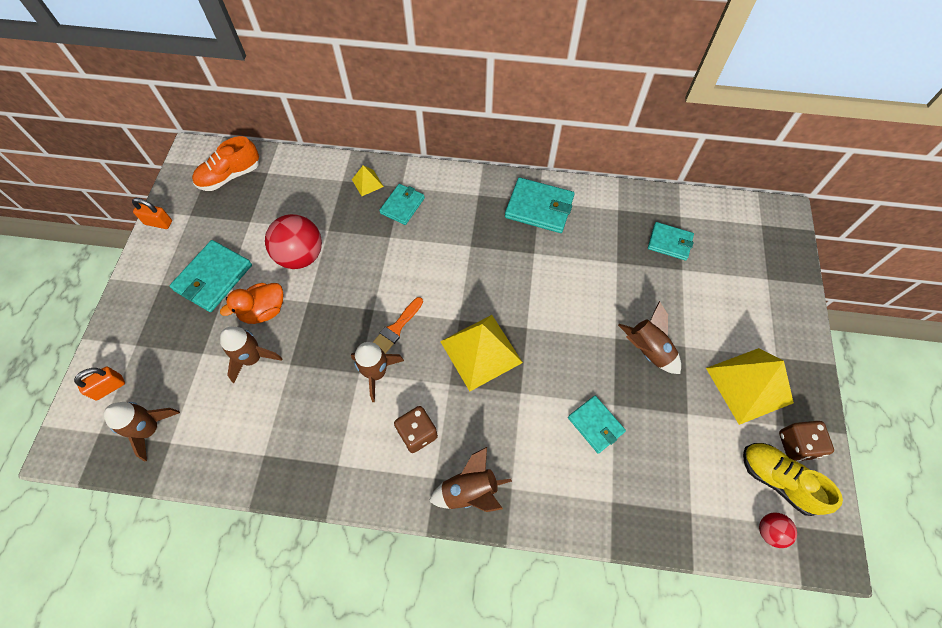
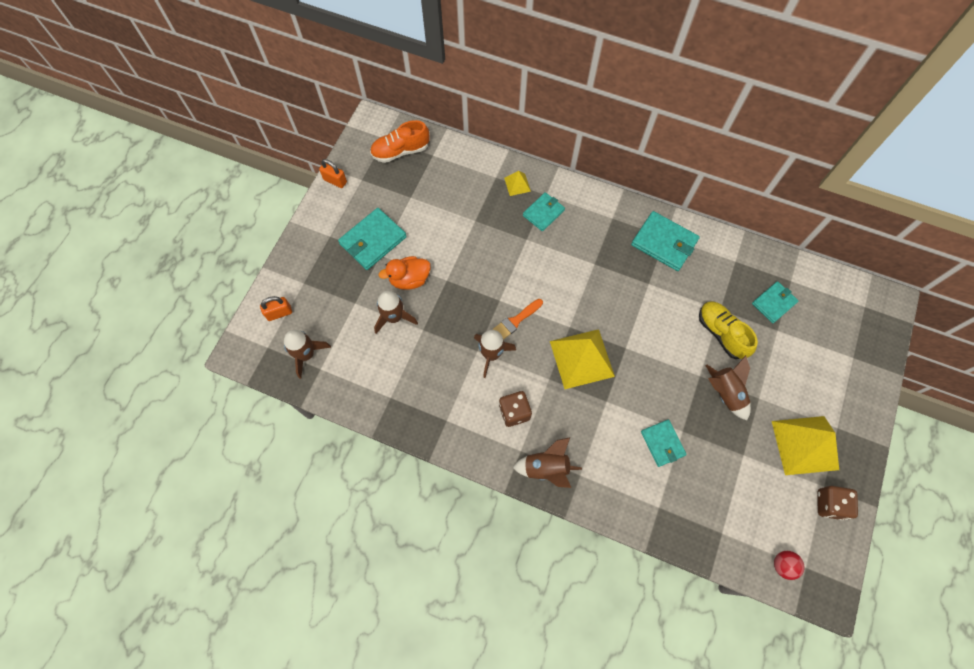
camera: 15 degrees right, 5 degrees up
(301, 256) = (448, 238): red ball -> none
(670, 242) = (774, 303): turquoise wallet -> turquoise wallet turned 75 degrees counterclockwise
(777, 480) = (803, 528): yellow shoe -> yellow shoe (721, 333)

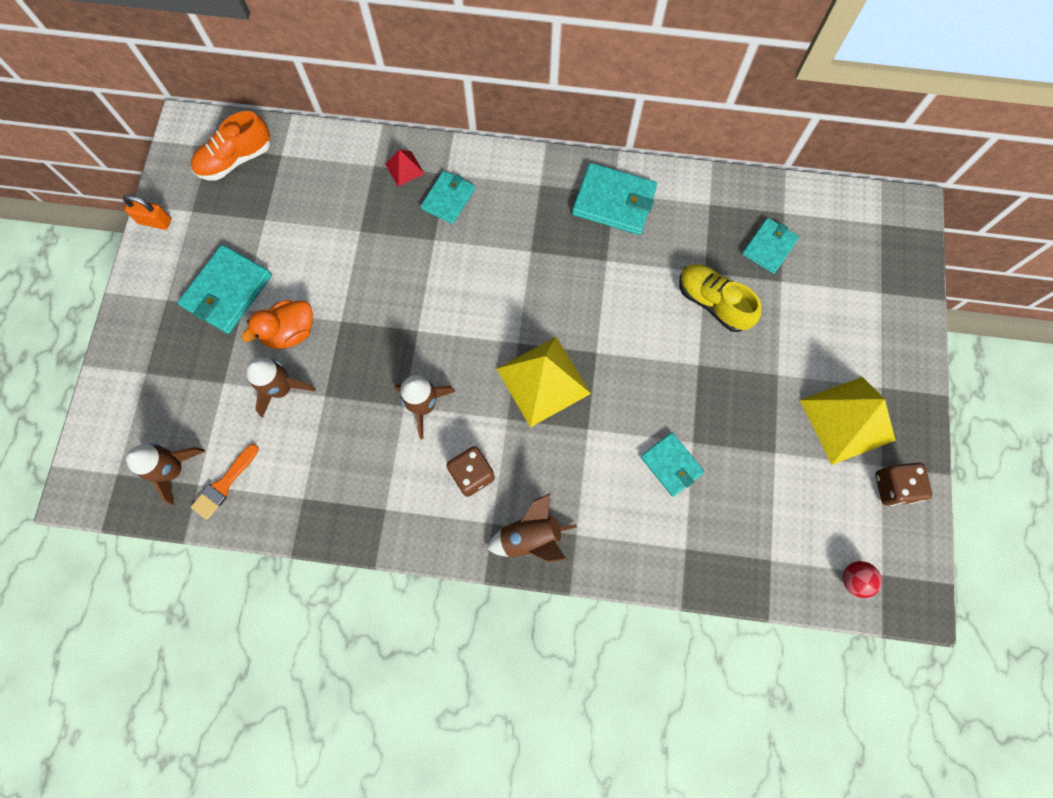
camera: 15 degrees left, 5 degrees up
(279, 313) = (121, 422): orange padlock -> none
(515, 321) = (445, 352): orange brush -> orange brush (224, 484)
(517, 184) = (404, 169): yellow pyramid -> red pyramid
(725, 393) = (735, 379): brown rocket -> none

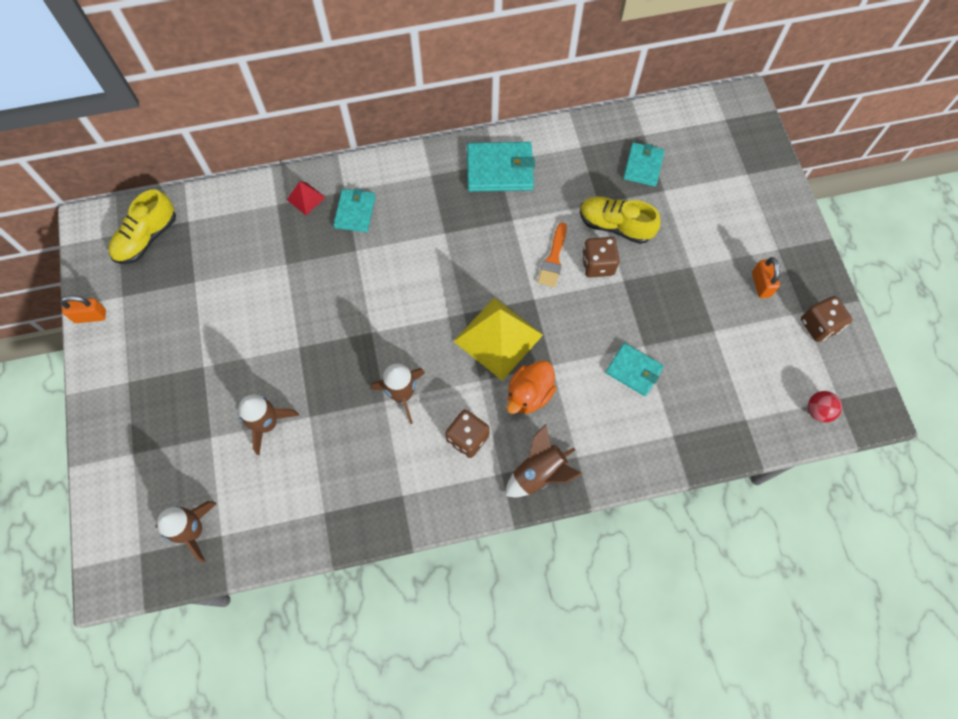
camera: 20 degrees left, 5 degrees down
(224, 484) = (246, 526): orange brush -> orange brush (553, 259)
(227, 291) = (183, 355): turquoise wallet -> none
(236, 159) = (147, 238): orange shoe -> yellow shoe
(290, 332) = (256, 372): orange duck -> orange duck (529, 394)
(678, 338) = (598, 264): none -> brown dice
(847, 420) = (761, 284): yellow pyramid -> orange padlock

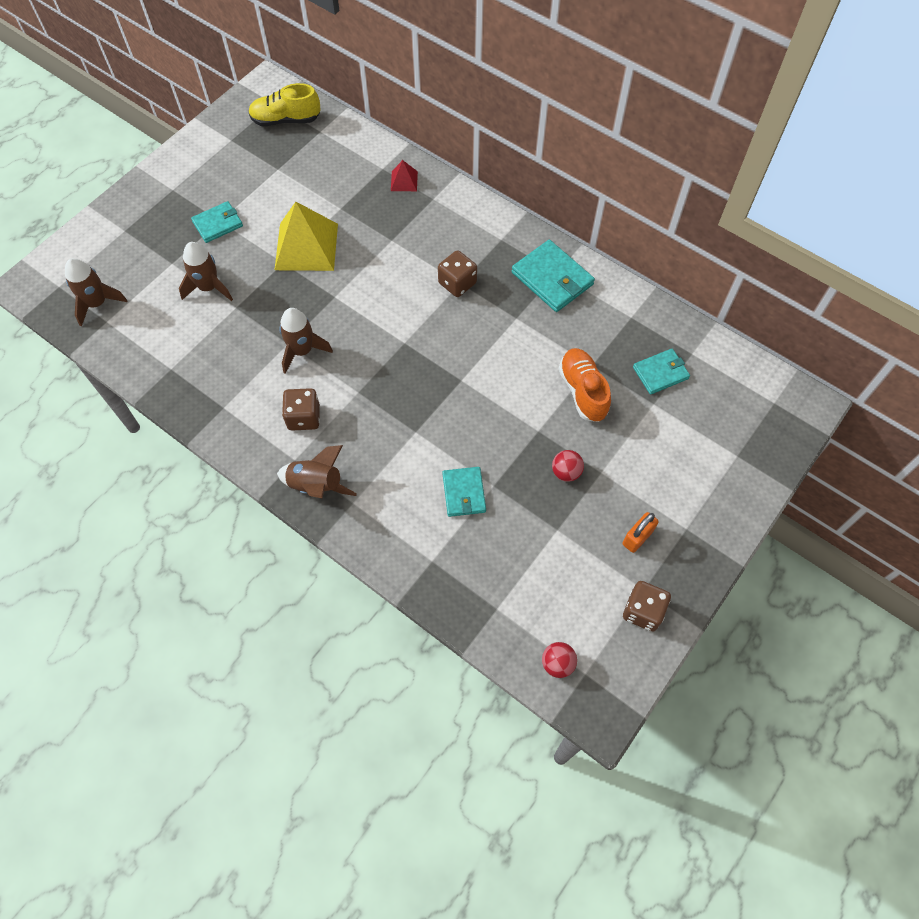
camera: 50 degrees right, 5 degrees down
(90, 316) = (201, 135): orange padlock -> none
(355, 212) = (422, 216): turquoise wallet -> turquoise wallet (218, 224)
(498, 338) = (404, 379): yellow pyramid -> yellow pyramid (306, 246)
(529, 394) = (376, 433): orange duck -> none
(553, 259) = (509, 369): orange brush -> none
(598, 264) = (535, 403): brown dice -> brown dice (457, 283)
(615, 226) = (583, 391): yellow shoe -> orange shoe
(673, 289) = (566, 472): none -> red ball

